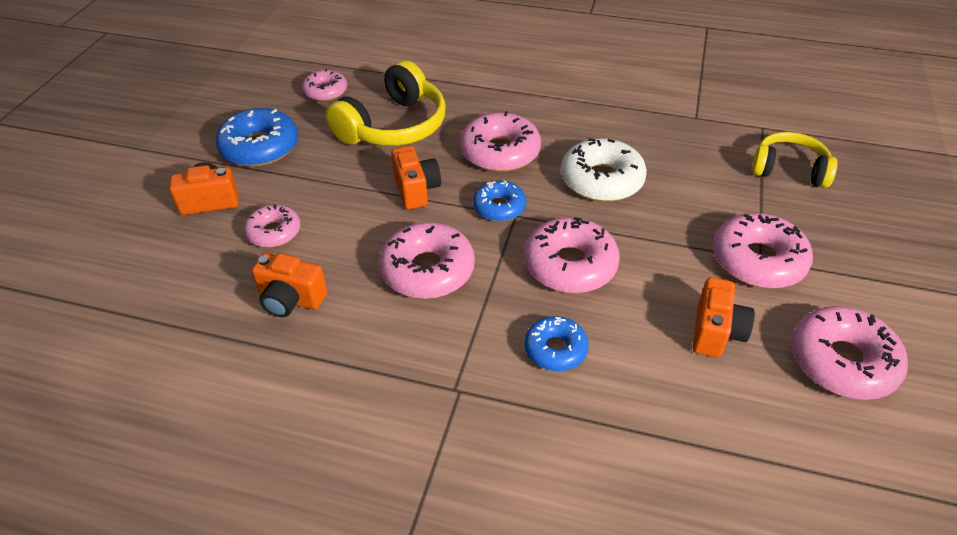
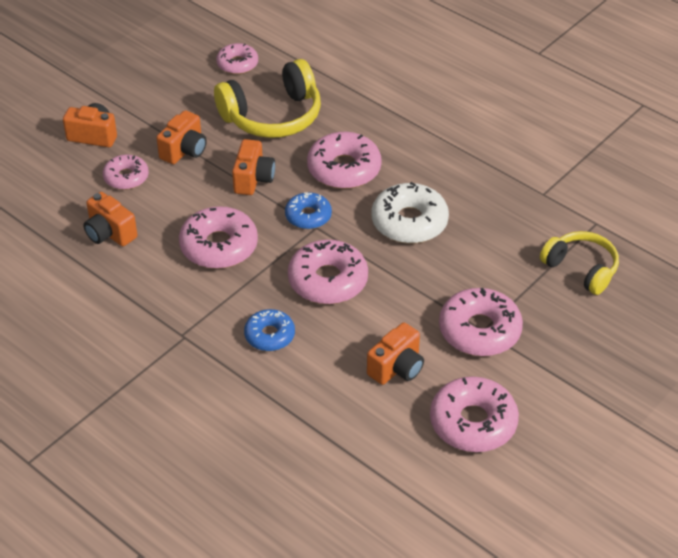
camera: 25 degrees right, 0 degrees up
(260, 147) = (155, 101): blue donut -> none
(323, 185) = (184, 150): none -> orange camera

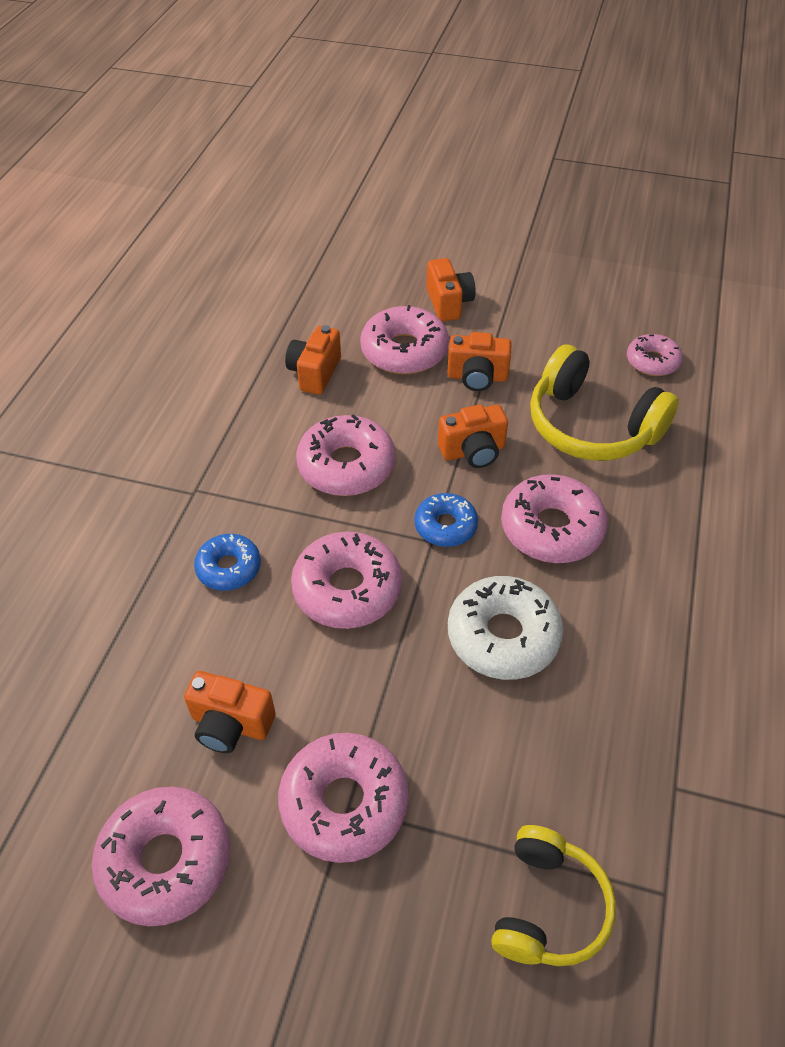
camera: 65 degrees right, 5 degrees up
(126, 177) = (404, 351): pink donut -> pink donut, size x1.64

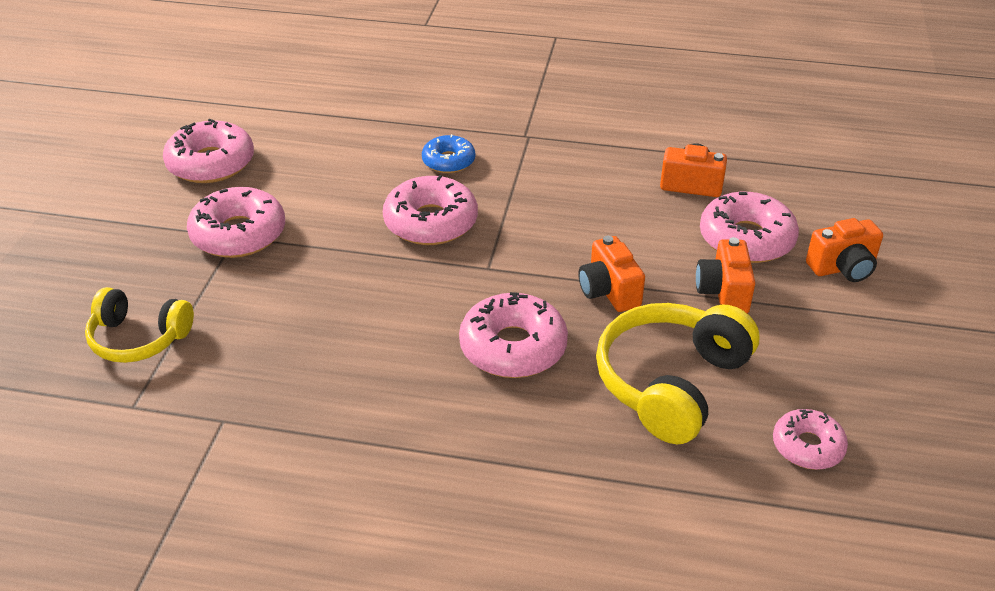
camera: 85 degrees right, 10 degrees down
(231, 724) = (307, 178): orange camera -> none
(346, 466) = (572, 212): pink donut -> none
(445, 526) = (507, 275): blue donut -> none
(503, 636) = (383, 314): white donut -> none

